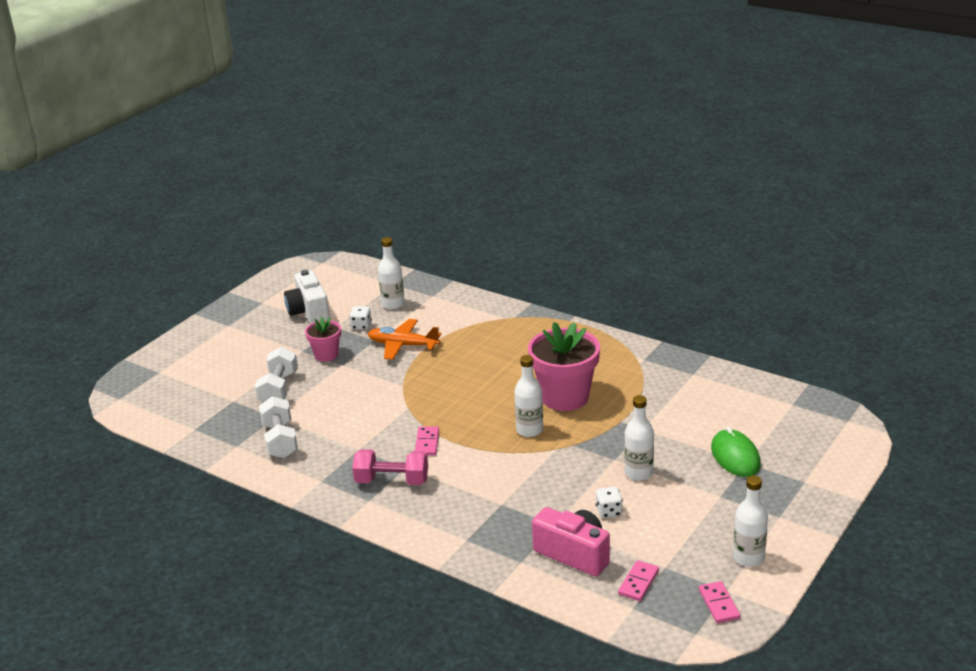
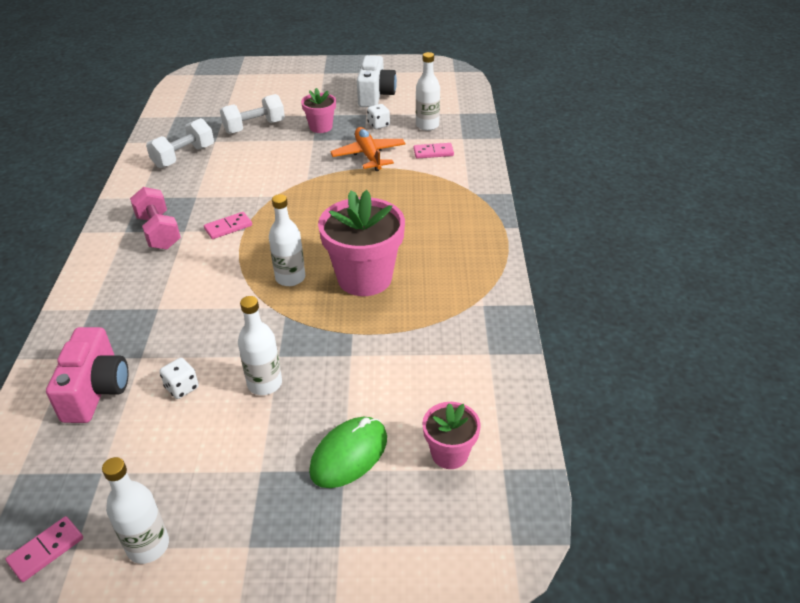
camera: 55 degrees right, 10 degrees up
(309, 312) = (375, 95): white camera -> white camera turned 150 degrees clockwise
(638, 582) = (64, 460): pink domino -> pink domino (433, 152)
(765, 418) = (449, 454): none -> pink flower pot

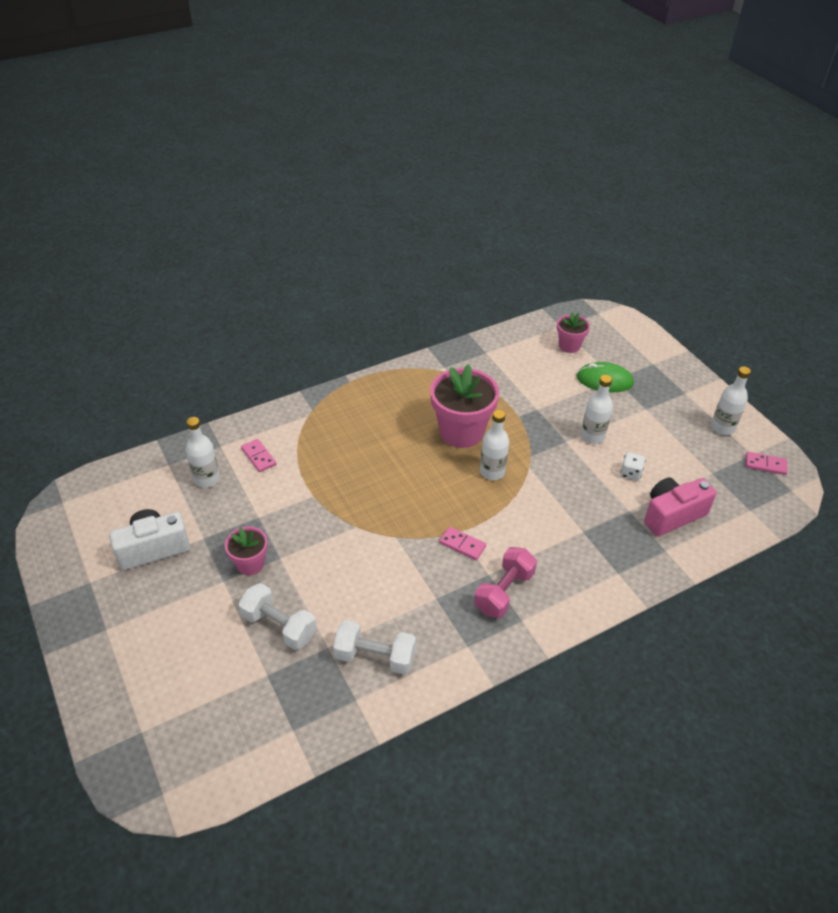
camera: 120 degrees left, 5 degrees up
(368, 155) = (288, 500): orange plane -> none
(378, 125) = (223, 517): white dice -> none

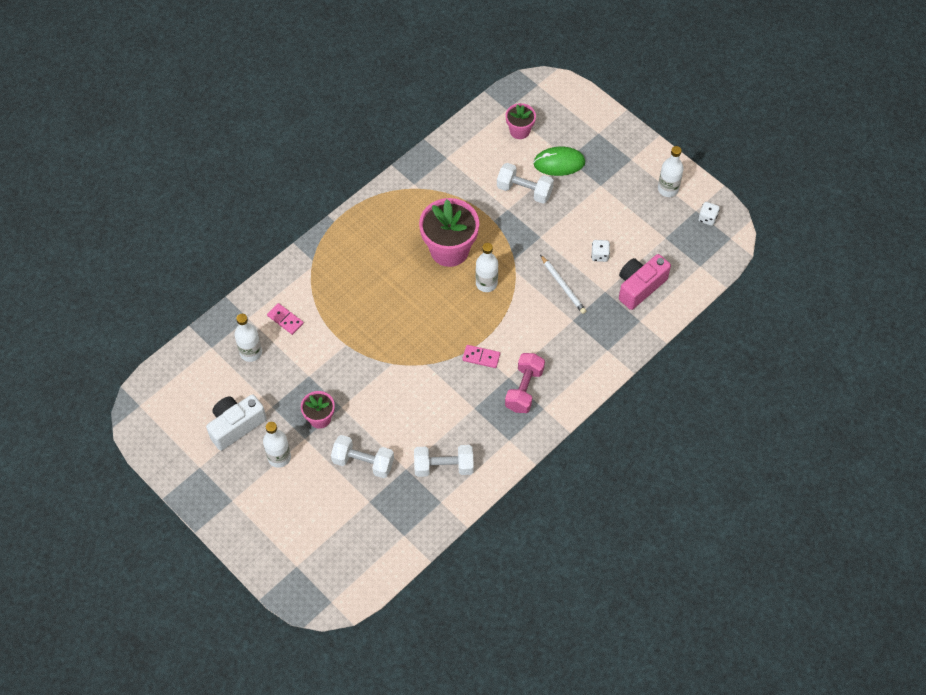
camera: 15 degrees left, 15 degrees up
(560, 396) = (524, 190): none -> white dumbbell
(580, 494) = (563, 286): none -> white pencil
(592, 436) = (561, 226): white bottle -> white bottle (279, 457)
(765, 464) = (707, 218): pink domino -> white dice

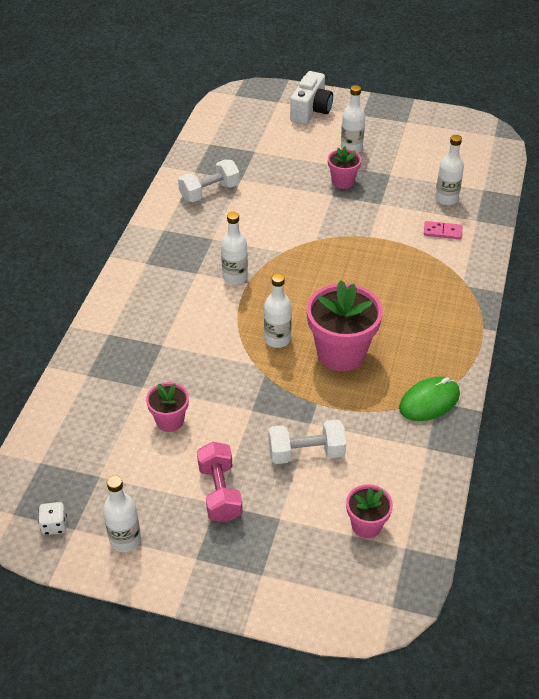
camera: 150 degrees right, 15 degrees down
(236, 426) = (405, 152): white camera -> white camera (311, 111)
(363, 462) = (280, 170): white dumbbell -> none
(481, 357) = (235, 277): pink domino -> white bottle
(524, 389) = (175, 270): pink dumbbell -> pink dumbbell (220, 492)
(559, 163) = (287, 507): green mouse -> green mouse (429, 401)
(563, 286) = (193, 372): white pencil -> none
(599, 255) = (170, 421): white dice -> pink flower pot
(639, 287) = (104, 408): pink camera -> none

